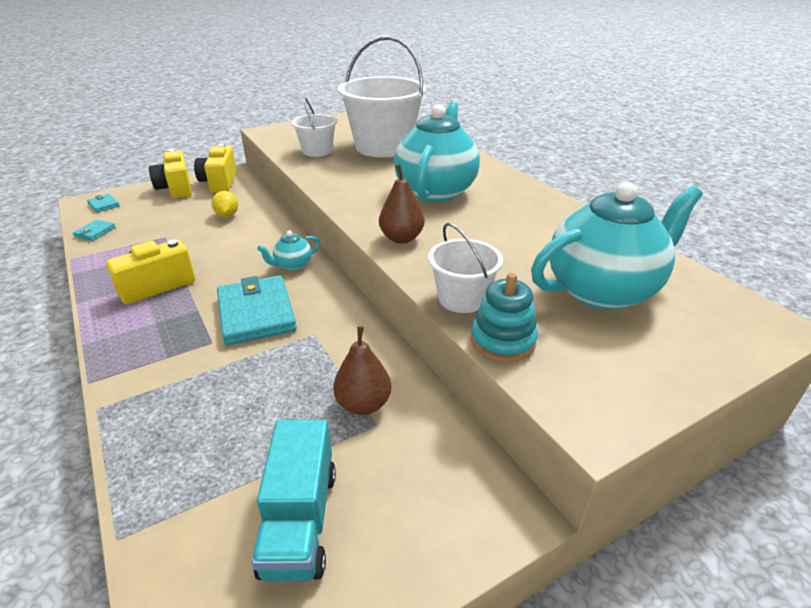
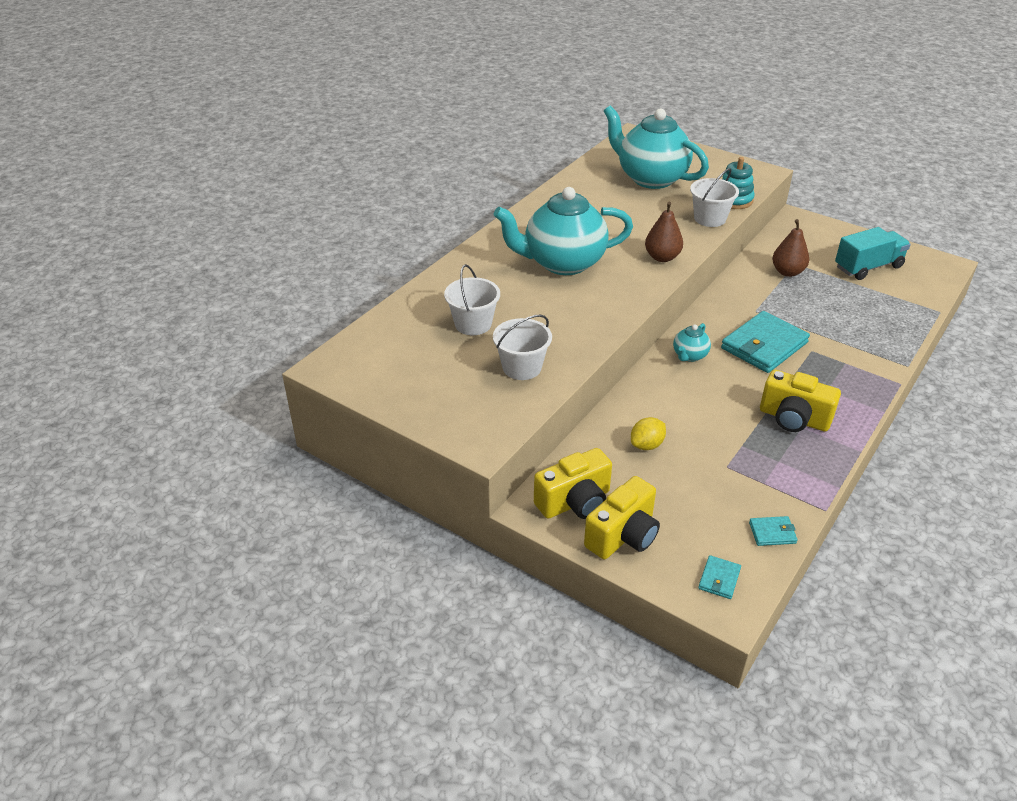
camera: 115 degrees left, 5 degrees up
(292, 265) = (689, 356): turquoise teapot -> turquoise teapot turned 90 degrees clockwise
(383, 147) = (473, 324): white bucket -> white bucket, size x0.52

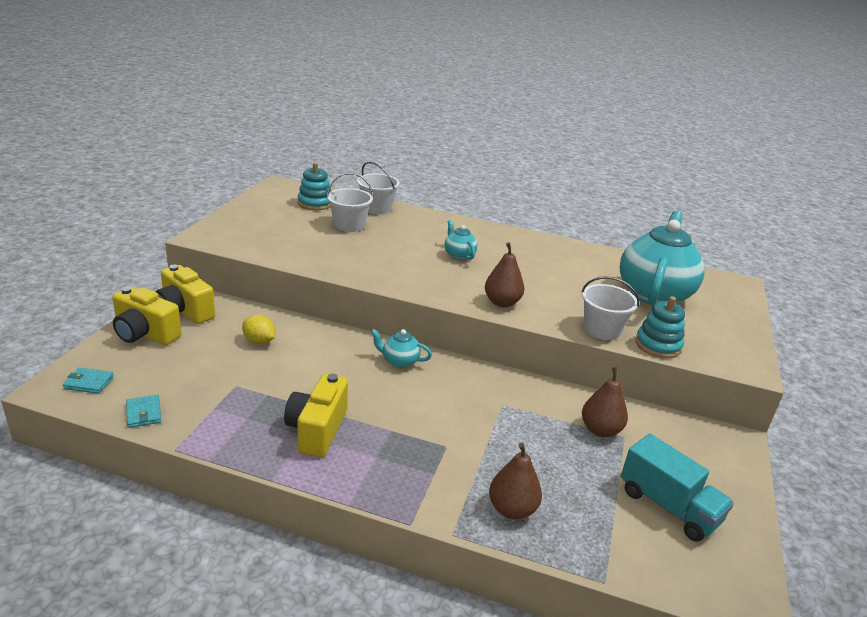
camera: 70 degrees right, 10 degrees down
(400, 343) = (315, 203): none -> turquoise stacking toy
(522, 367) = (298, 246): white bucket -> white bucket (377, 208)
(563, 263) = (459, 255): turquoise teapot -> turquoise teapot, size x0.43
(764, 345) = (439, 410): turquoise wallet -> none
(879, 333) = (512, 509): none -> brown pear

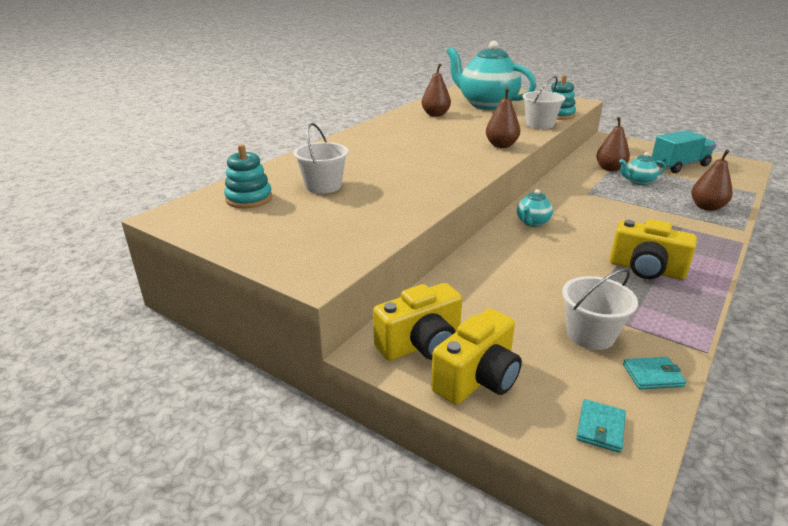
camera: 70 degrees left, 0 degrees up
(259, 341) = (497, 292): yellow lemon -> none
(377, 208) = (285, 169): white bucket -> white bucket (590, 334)
(459, 255) = (412, 149): turquoise teapot -> turquoise teapot (638, 182)
(580, 263) = (435, 115): none -> brown pear

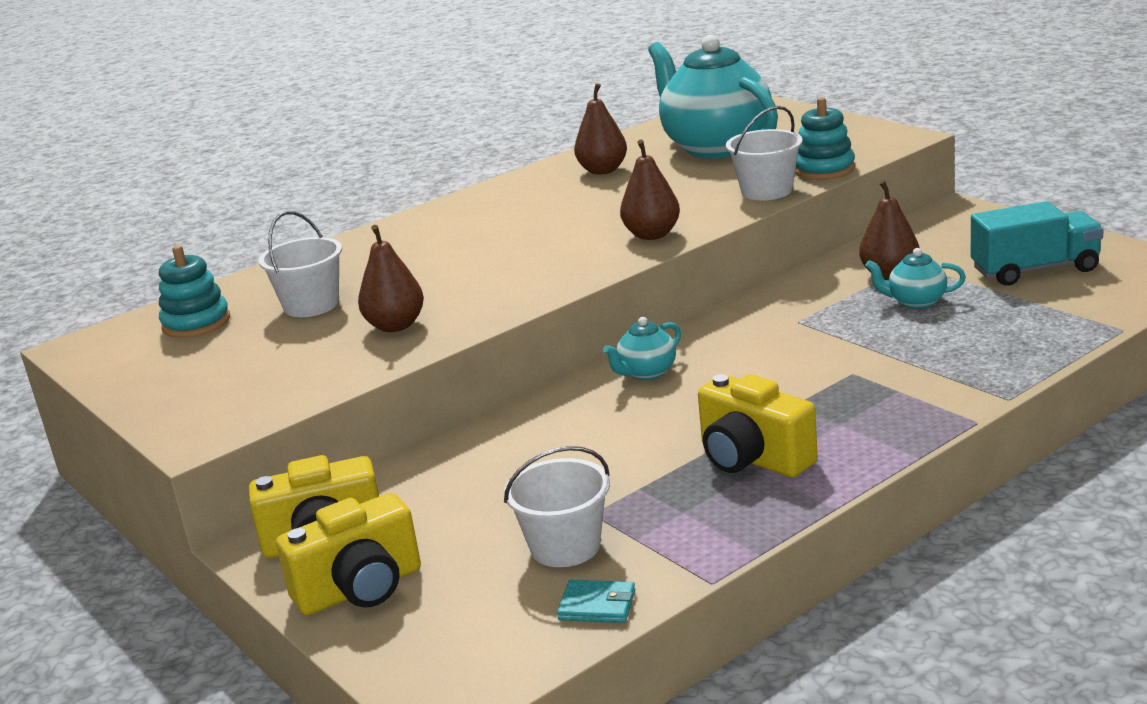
camera: 20 degrees right, 5 degrees down
(600, 428) = (461, 658): turquoise wallet -> none
(707, 207) = (988, 355): brown pear -> brown pear (395, 326)

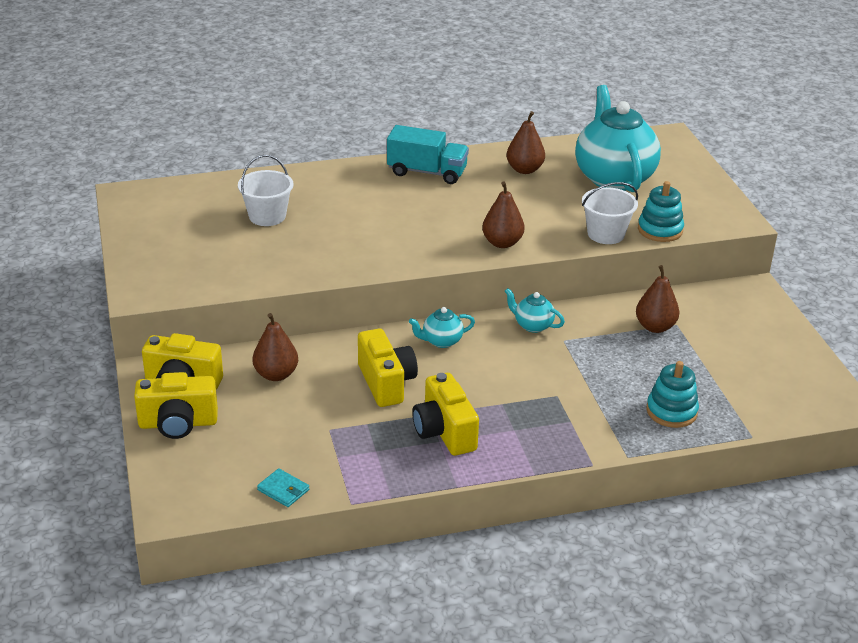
camera: 20 degrees right, 10 degrees up
(196, 323) = (197, 203): turquoise stacking toy -> turquoise stacking toy (671, 411)
(395, 326) = (299, 254): brown pear -> brown pear (276, 374)
(565, 546) = (297, 445): white bucket -> none
(619, 438) = (386, 383): none -> yellow camera
(916, 302) = (649, 357): turquoise teapot -> turquoise teapot (532, 325)
(1035, 270) = (749, 364): turquoise truck -> turquoise truck (427, 172)

